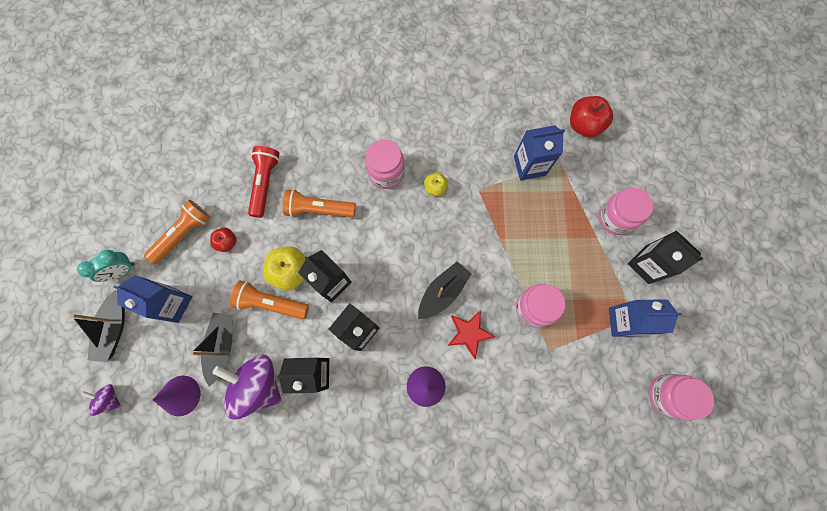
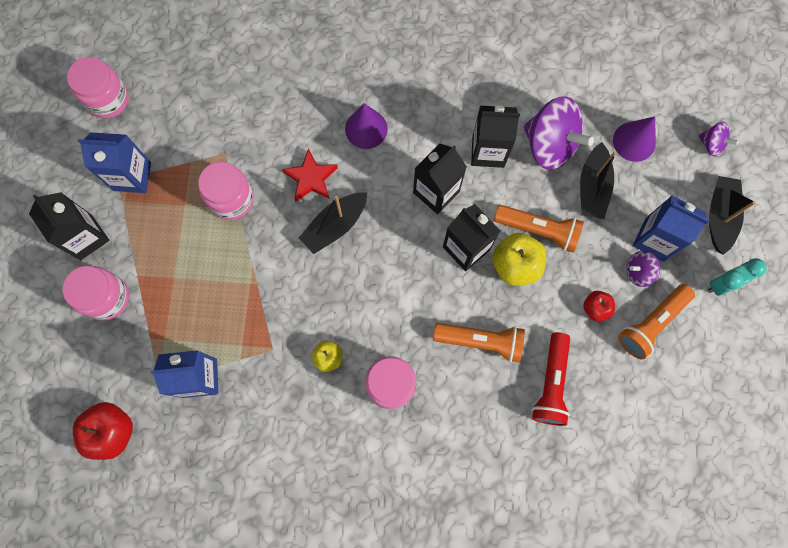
camera: 175 degrees left, 0 degrees up
(190, 275) = (638, 272): none -> purple spinning top

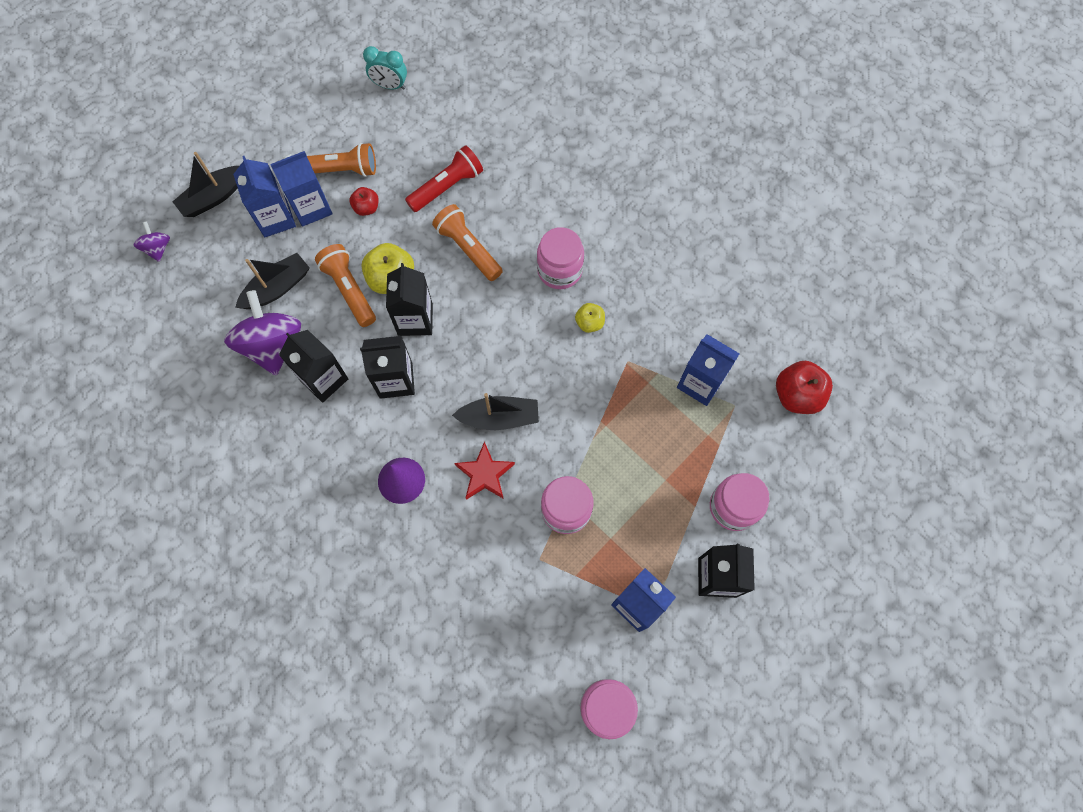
camera: 140 degrees left, 5 degrees down
(634, 141) = (208, 296): purple cone -> none
(638, 272) = (311, 207): purple spinning top -> blue carton
(722, 283) = (265, 157): turquoise clock -> turquoise clock (390, 86)

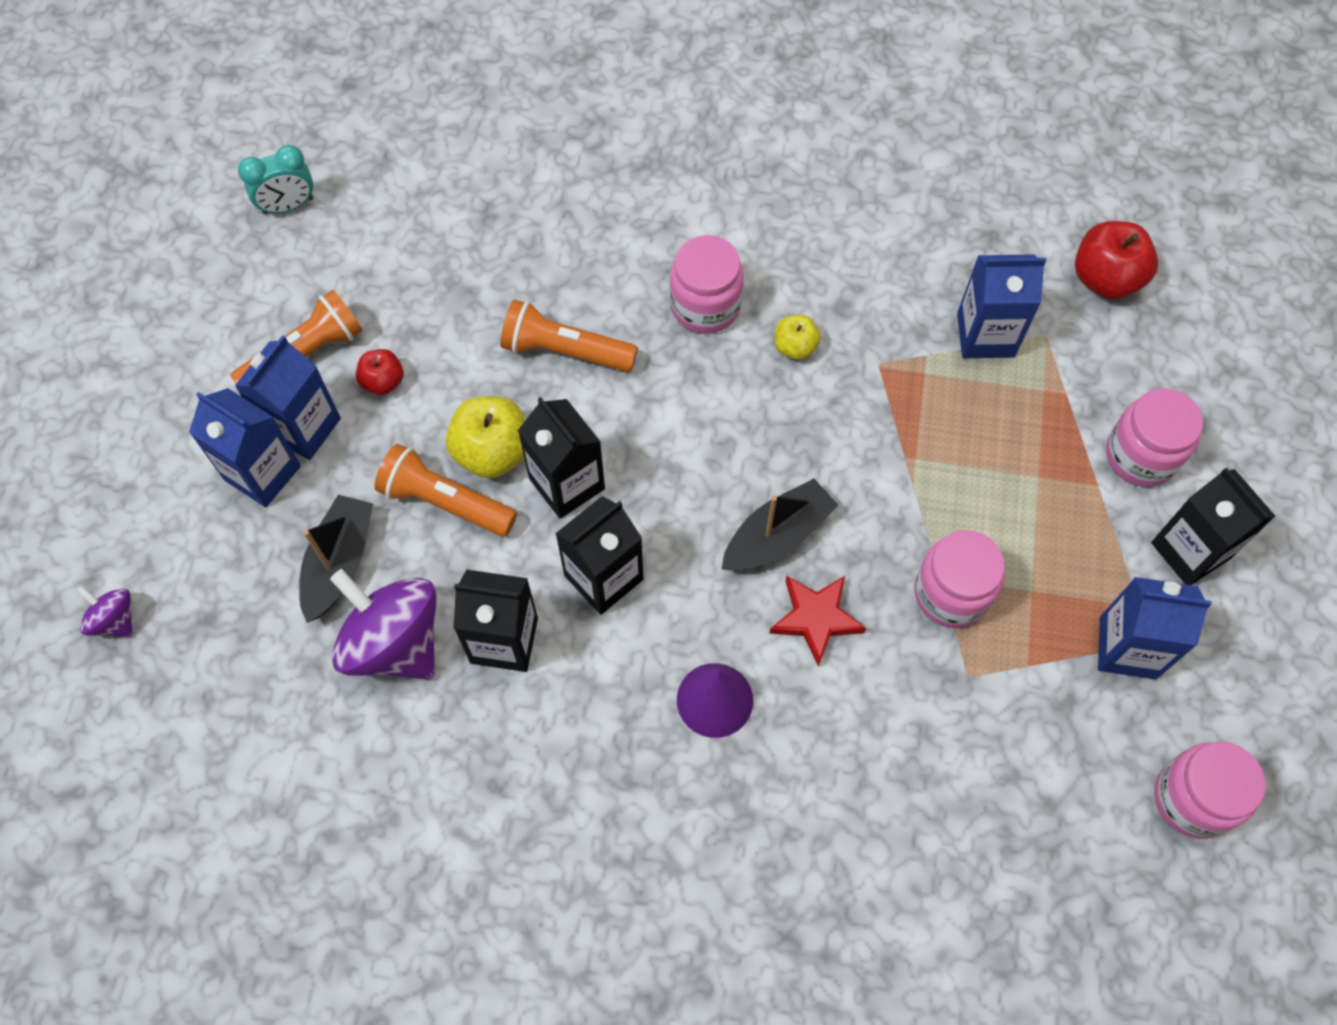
camera: 35 degrees left, 5 degrees down
(214, 197) = (146, 499): black boat -> none
(447, 187) = (473, 289): red flashlight -> none

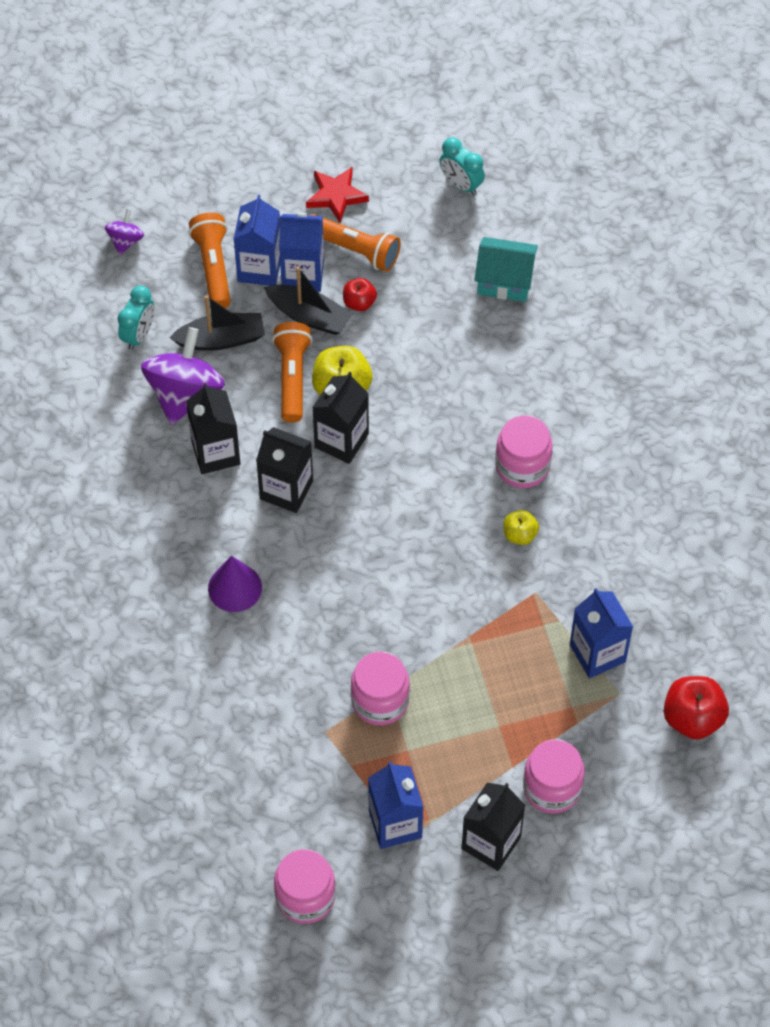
camera: 65 degrees right, 5 degrees down
(270, 663) = (139, 335): none -> turquoise clock
(447, 218) = (505, 280): none -> turquoise house
(565, 350) = (440, 396): orange flashlight -> orange flashlight (213, 267)
(777, 535) = (368, 579): black boat -> black boat (309, 316)
(816, 618) = (320, 625): red star -> red star (336, 196)

